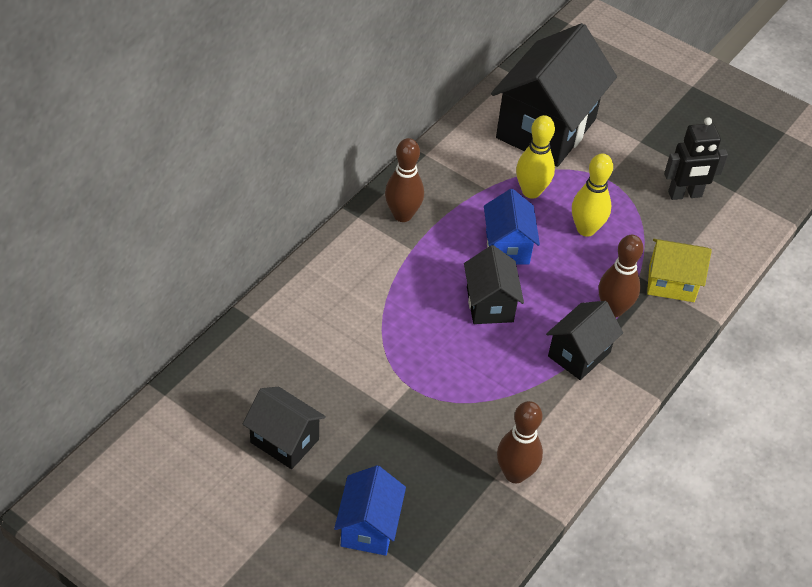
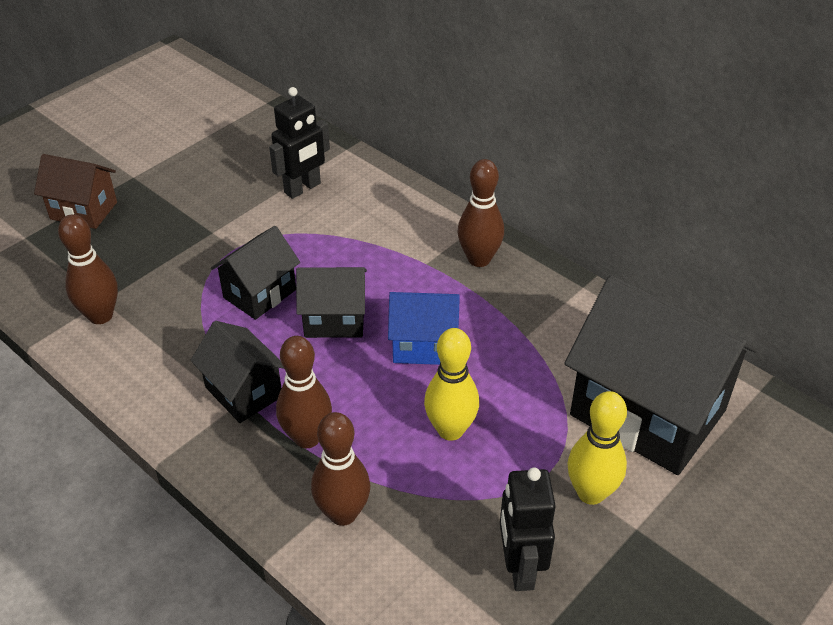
camera: 100 degrees right, 5 degrees down
(284, 441) = (195, 165): black house -> black house (259, 293)
(317, 344) = (303, 188): none -> black robot
(368, 527) = (84, 210): blue house -> brown house
(531, 191) = (520, 380): yellow bowling pin -> yellow bowling pin (591, 493)
(671, 283) = (343, 513): yellow house -> brown bowling pin

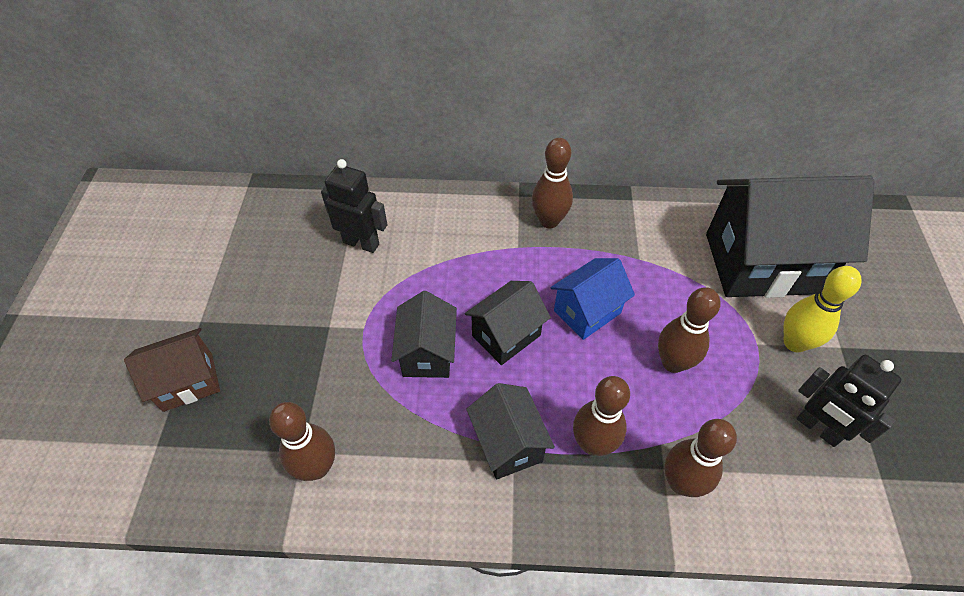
camera: 40 degrees left, 10 degrees up
(243, 392) = (508, 444): black house -> black house turned 60 degrees clockwise
(303, 188) = (361, 243): black robot -> black robot turned 75 degrees counterclockwise
(450, 430) = (673, 363): yellow bowling pin -> brown bowling pin

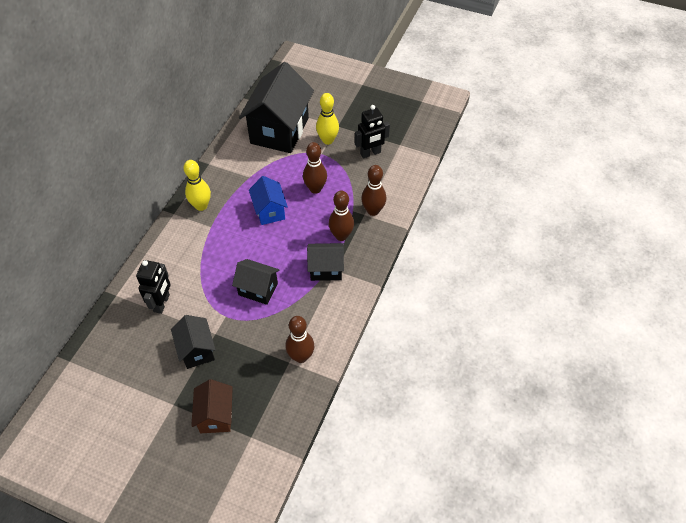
camera: 70 degrees left, 0 degrees up
(361, 243) = (162, 303): black robot -> black robot turned 150 degrees clockwise
(506, 335) = (265, 250): black house -> black house (197, 350)
(549, 221) = (201, 206): brown bowling pin -> yellow bowling pin

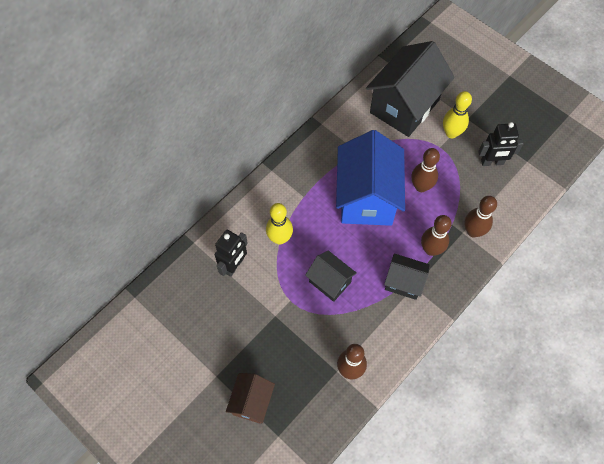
camera: 20 degrees right, 10 degrees up
(197, 350) = (253, 327): black house -> none
(201, 206) = (300, 170): yellow bowling pin -> yellow bowling pin (280, 238)
(269, 211) = (367, 198): blue house -> blue house, size x1.93

